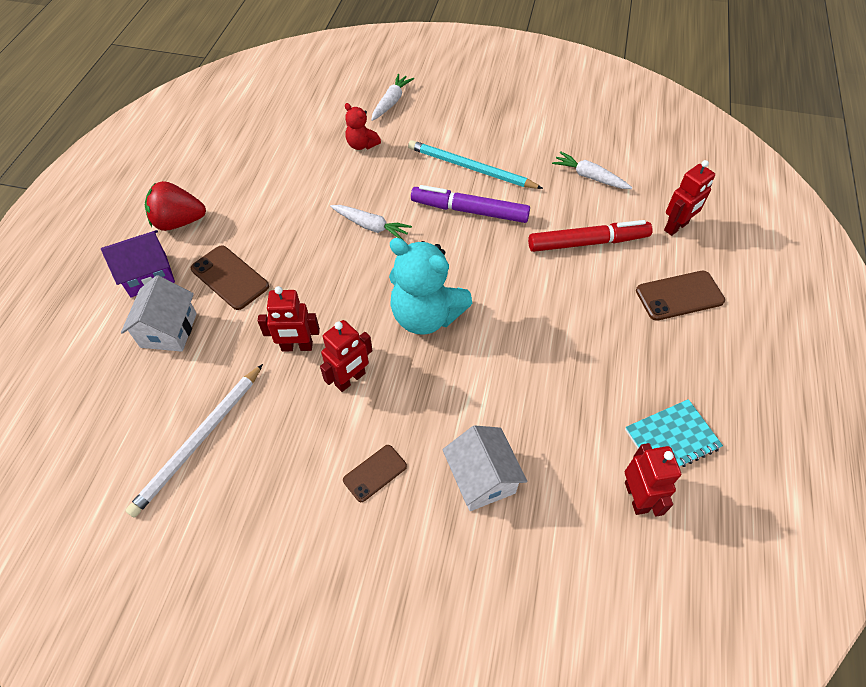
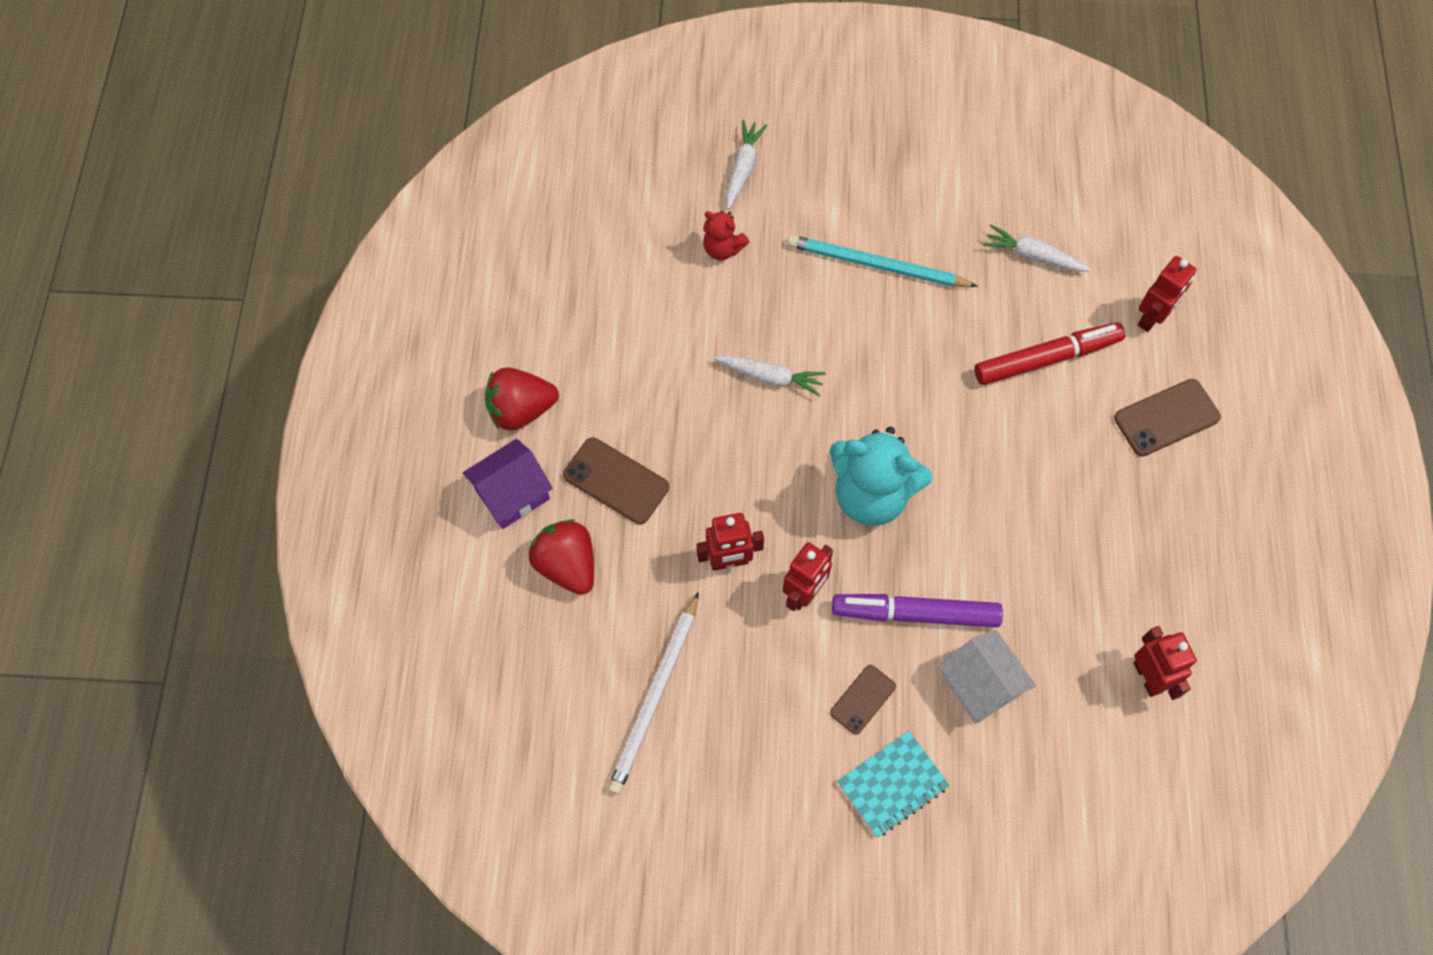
camera: 10 degrees left, 10 degrees up
(169, 330) = (567, 565): white house -> red strawberry
(469, 211) = (890, 334): purple marker -> purple marker (915, 614)
(672, 439) = (1178, 604): turquoise notebook -> turquoise notebook (892, 785)

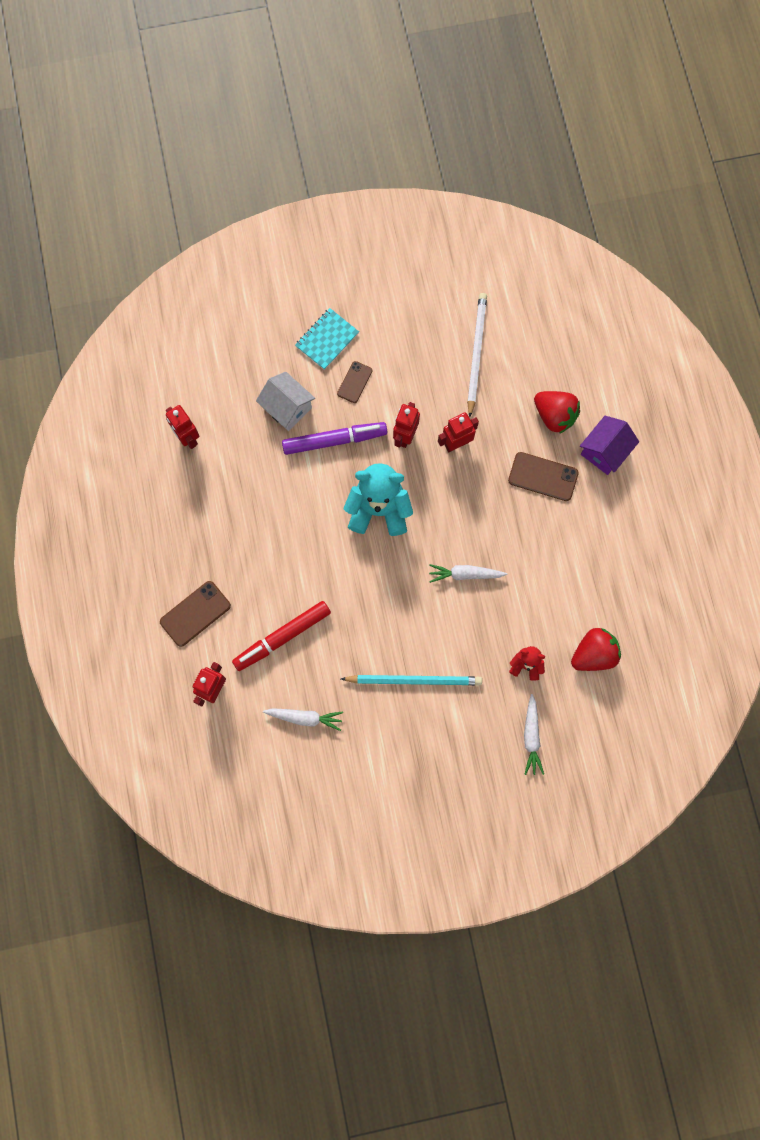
camera: 165 degrees right, 10 degrees up
(521, 410) = (620, 508): red strawberry -> red strawberry (593, 654)

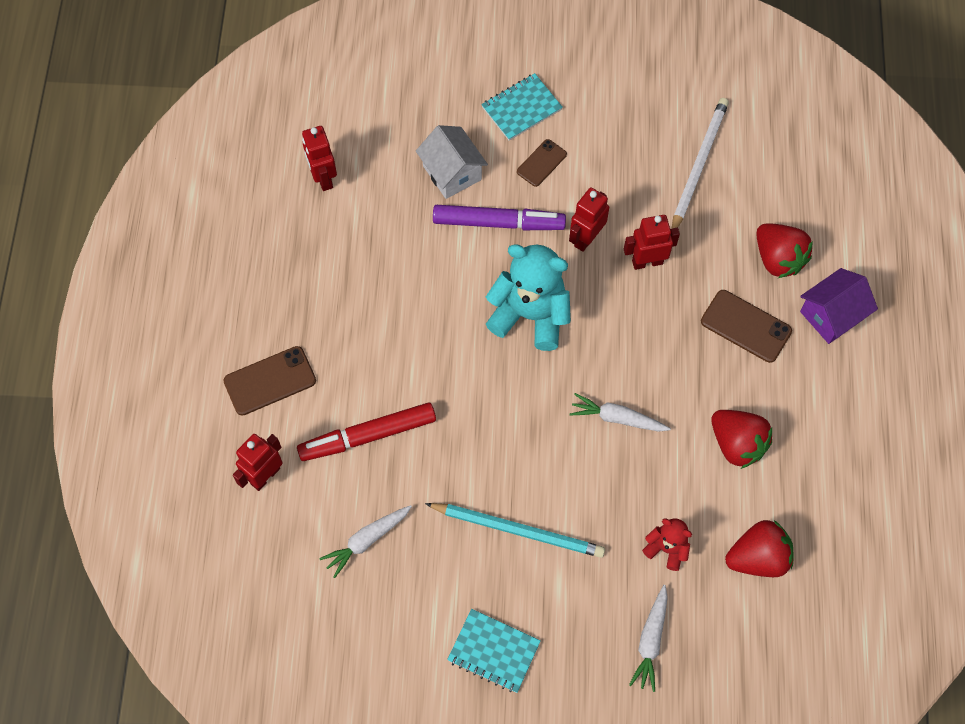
camera: 15 degrees right, 10 degrees down
(305, 717) = (367, 540): white carrot -> white carrot turned 120 degrees clockwise
(420, 775) = (493, 651): none -> turquoise notebook
(558, 571) = (737, 444): none -> red strawberry

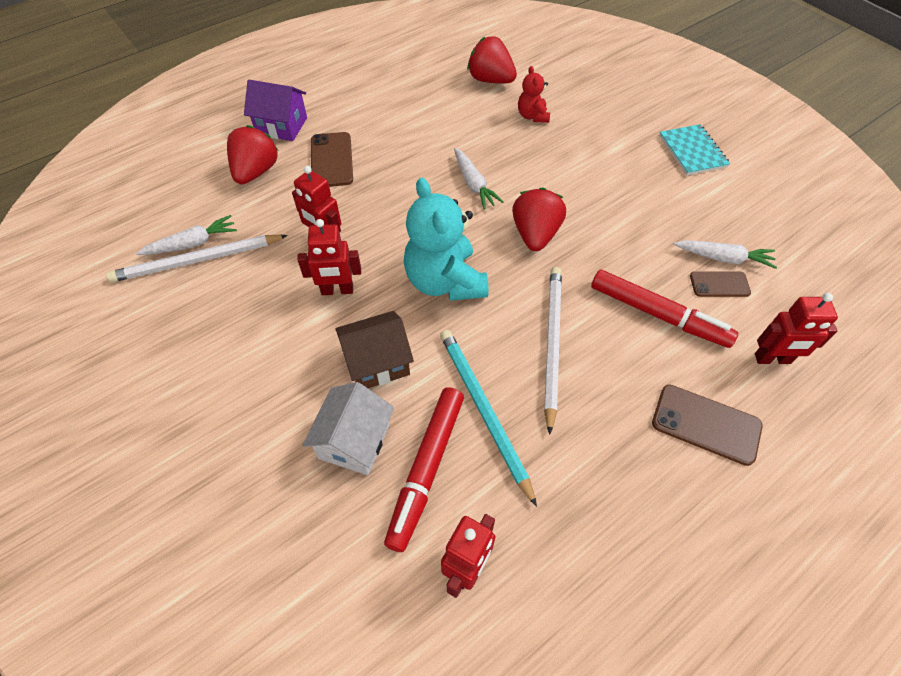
camera: 130 degrees left, 10 degrees down
(397, 198) = (426, 469): none -> red marker
(412, 341) = (552, 344): none -> white pencil
(498, 223) = (377, 362): purple marker -> brown house
(518, 530) = (610, 185): turquoise pencil -> turquoise pencil (483, 410)
(521, 108) = (225, 435): turquoise notebook -> none
(541, 163) = (282, 373): brown phone -> brown phone (719, 284)
(650, 640) = (593, 95): white carrot -> white carrot (192, 243)
(737, 444) = (427, 122): red strawberry -> red strawberry (535, 234)

